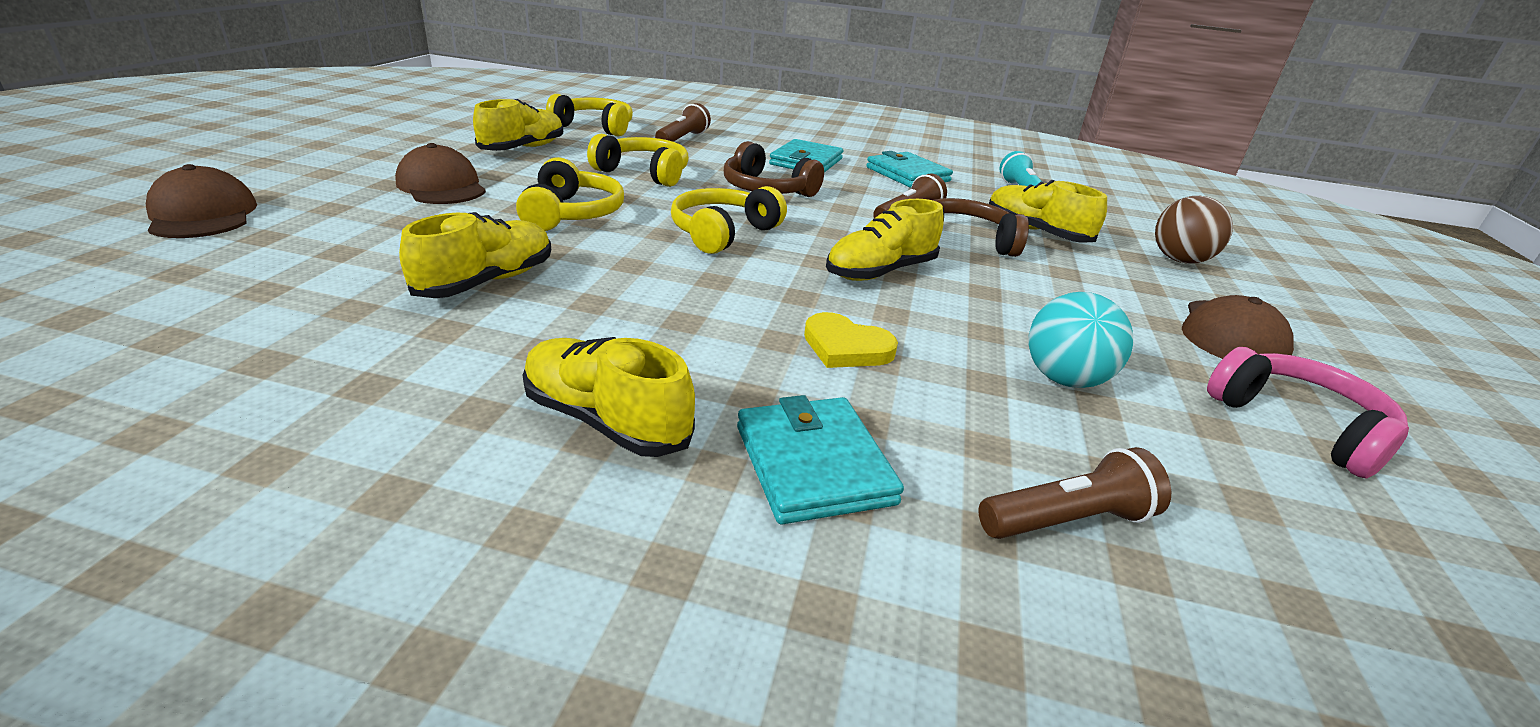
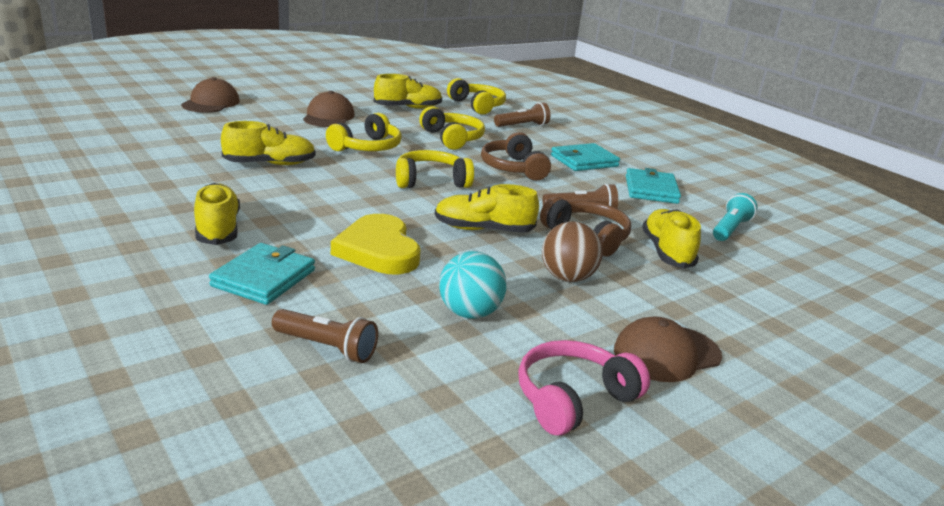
camera: 40 degrees right, 5 degrees down
(846, 347) = (378, 250): yellow heart -> yellow heart, size x1.63
(1179, 260) = (758, 310): brown ball -> brown ball (567, 278)
(1298, 425) = (573, 399): pink headphones -> pink headphones turned 135 degrees counterclockwise

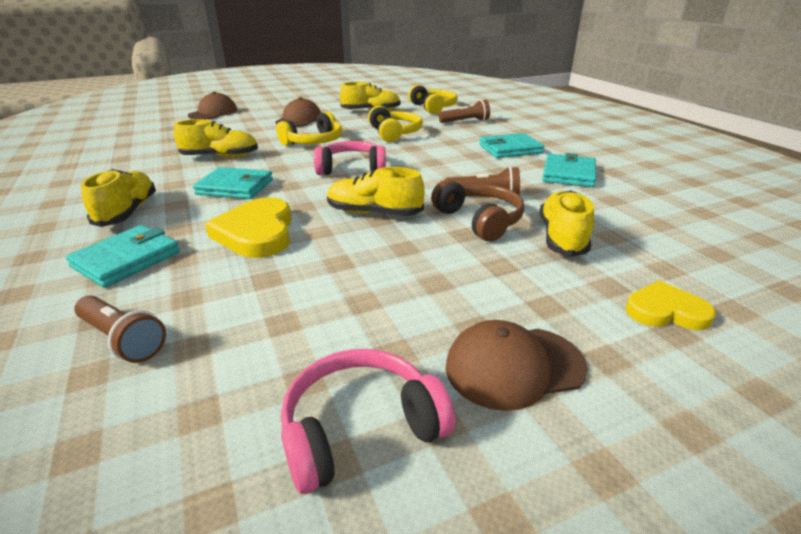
camera: 15 degrees right, 5 degrees up
(317, 201) = (235, 187): none -> turquoise wallet
(431, 181) = (352, 169): yellow headphones -> pink headphones
(469, 313) = (303, 303): turquoise ball -> none
(513, 168) = (437, 157): brown headphones -> none
(567, 278) = (435, 264): brown ball -> none
(730, 229) = (645, 213): turquoise flashlight -> none
(765, 310) = (665, 311): none -> yellow heart

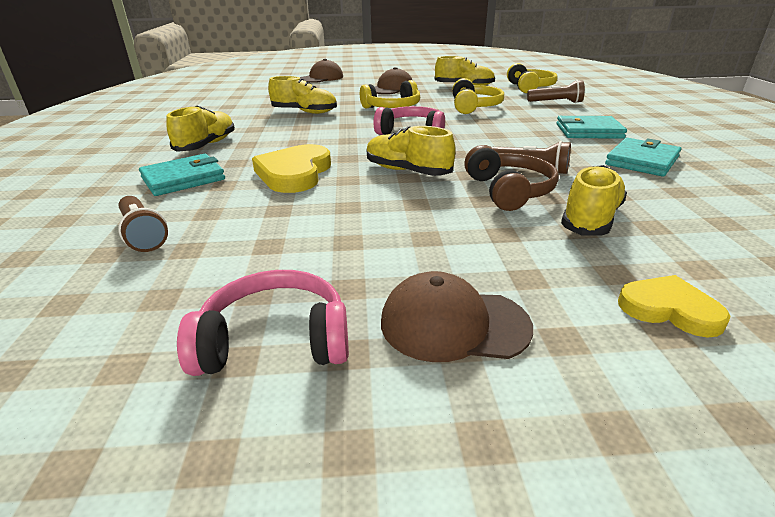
camera: 20 degrees right, 0 degrees up
(235, 187) = (300, 136): turquoise wallet -> none

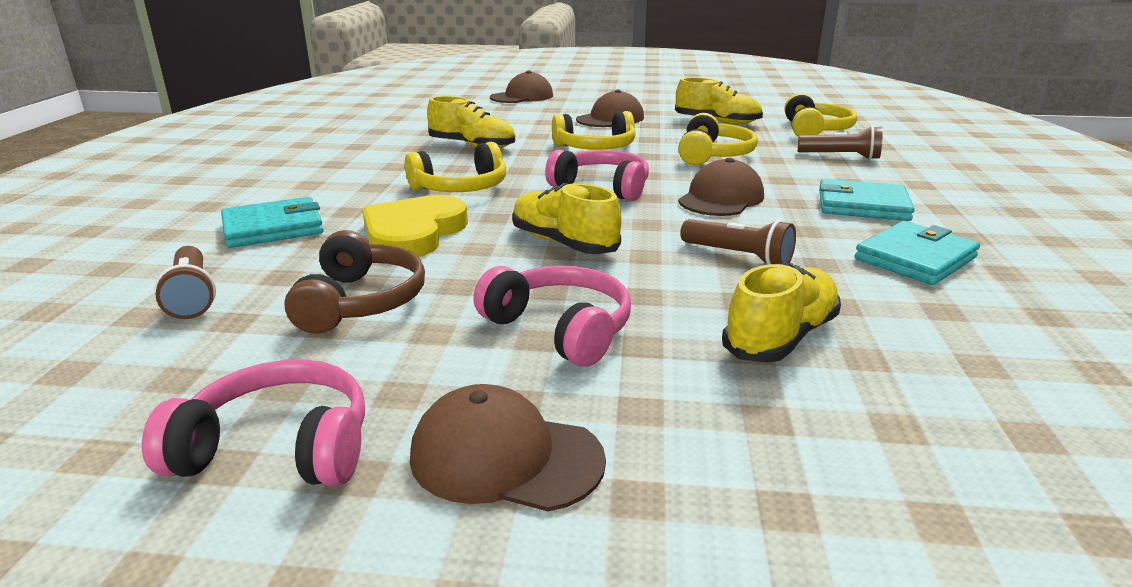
camera: 10 degrees right, 5 degrees down
(206, 145) = (323, 184): yellow shoe -> none
(312, 140) = (461, 188): none -> yellow headphones
(439, 229) = (560, 329): none -> pink headphones
(496, 133) = (721, 198): none -> brown cap
(508, 191) = (687, 285): brown headphones -> brown headphones (360, 302)
(669, 309) = (811, 477): yellow heart -> none

